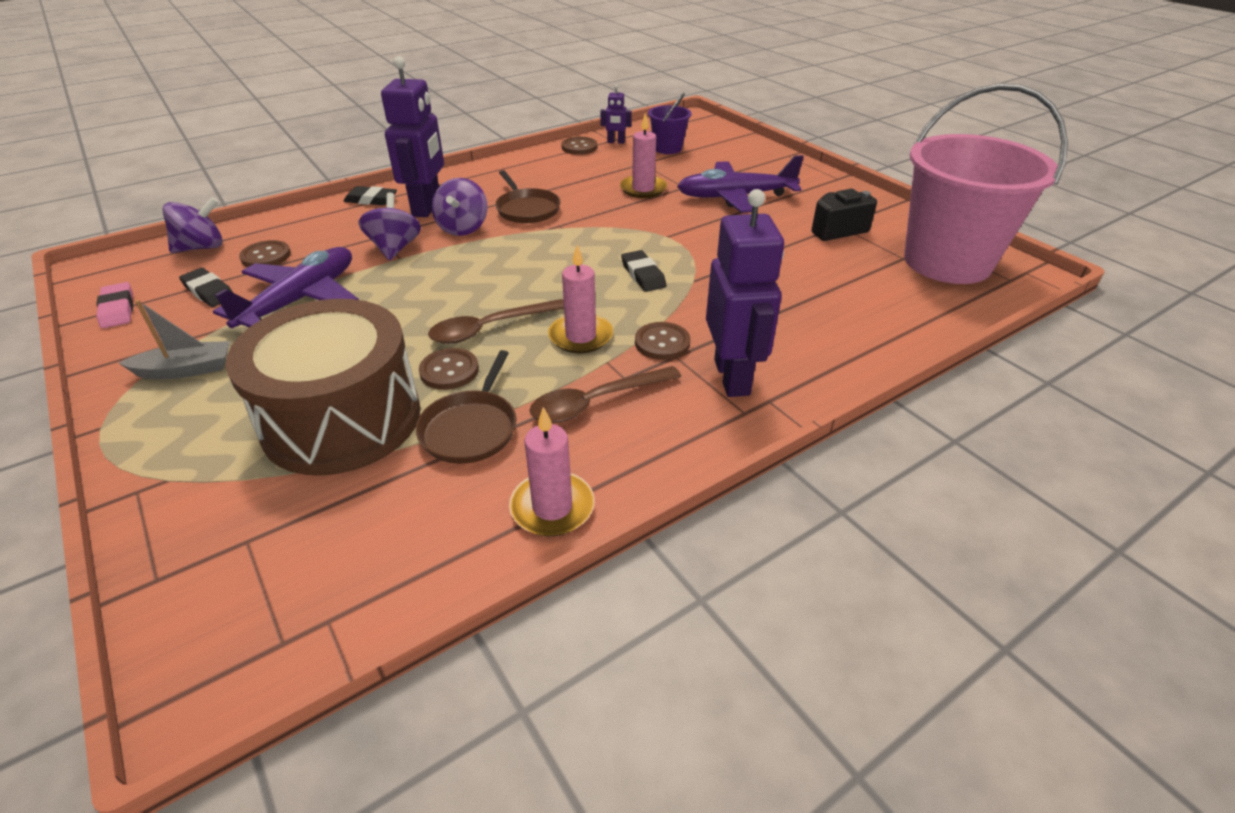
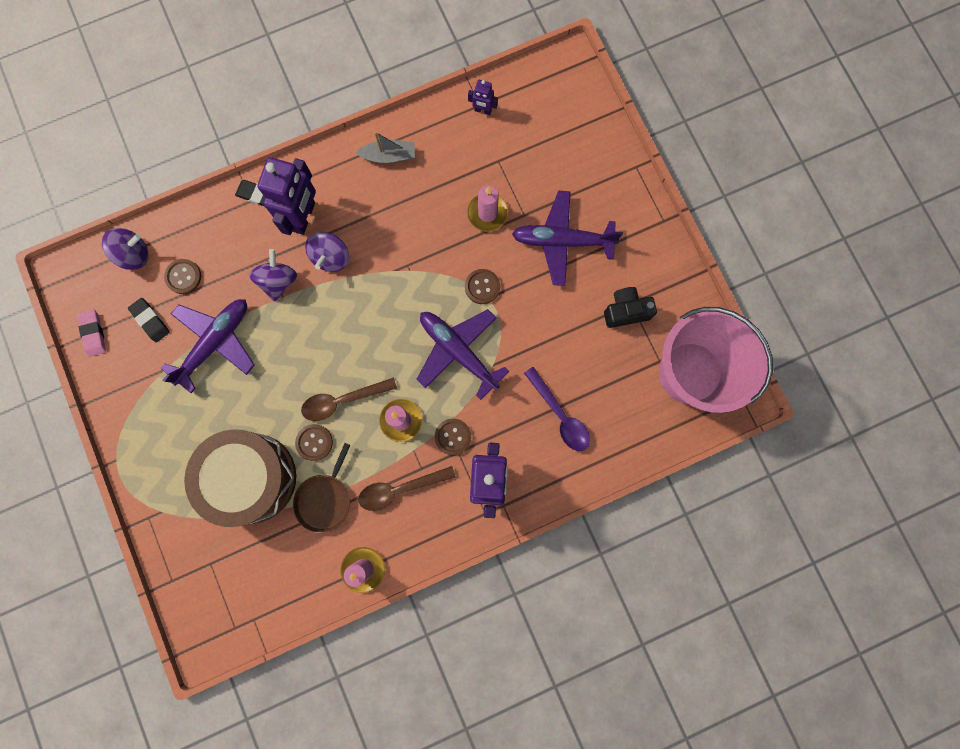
camera: 10 degrees right, 40 degrees up
(186, 370) = (153, 413): grey boat -> grey boat (389, 156)
(527, 209) = (384, 234): brown pan -> none
(579, 147) = (446, 117): brown button -> brown button (482, 287)
(643, 275) = (458, 351): black eraser -> purple plane
(668, 148) = (528, 133): purple bucket -> none
(805, 309) = (560, 415): none -> purple spoon

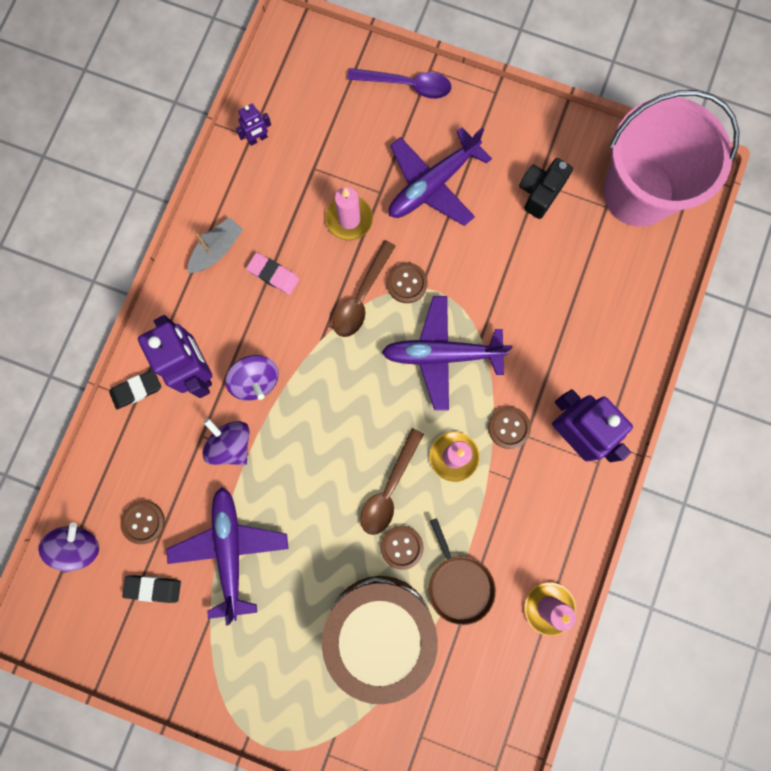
camera: 45 degrees left, 0 degrees up
(93, 333) = (113, 650): pink eraser -> pink eraser (273, 274)
(400, 489) = (510, 513): brown spoon -> brown spoon (361, 297)
(560, 415) = (574, 325): purple spoon -> purple spoon (406, 85)

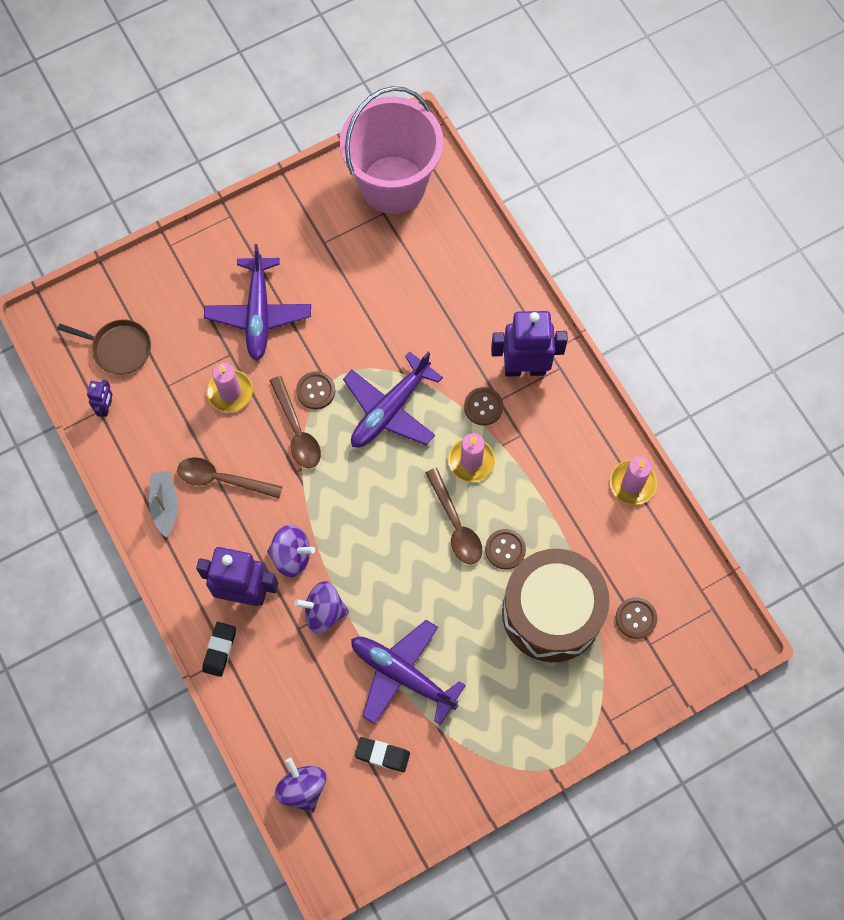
camera: 50 degrees left, 10 degrees down
(143, 522) = (326, 723): brown button -> brown button (636, 618)
(153, 588) = (382, 755): black eraser -> black eraser turned 60 degrees clockwise
(273, 274) = (222, 479): pink eraser -> brown spoon
(406, 85) = (166, 271): purple spoon -> none
(459, 584) = (565, 531): brown pan -> brown pan (119, 348)
(540, 192) = (332, 247): black camera -> none

